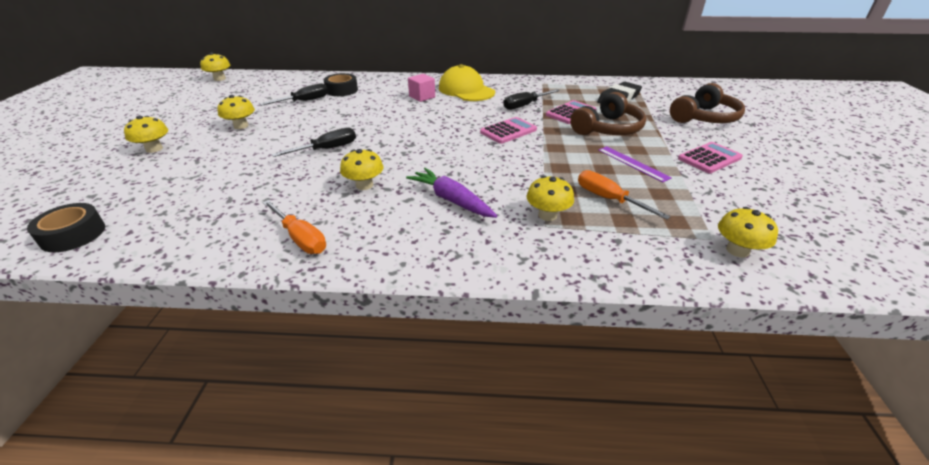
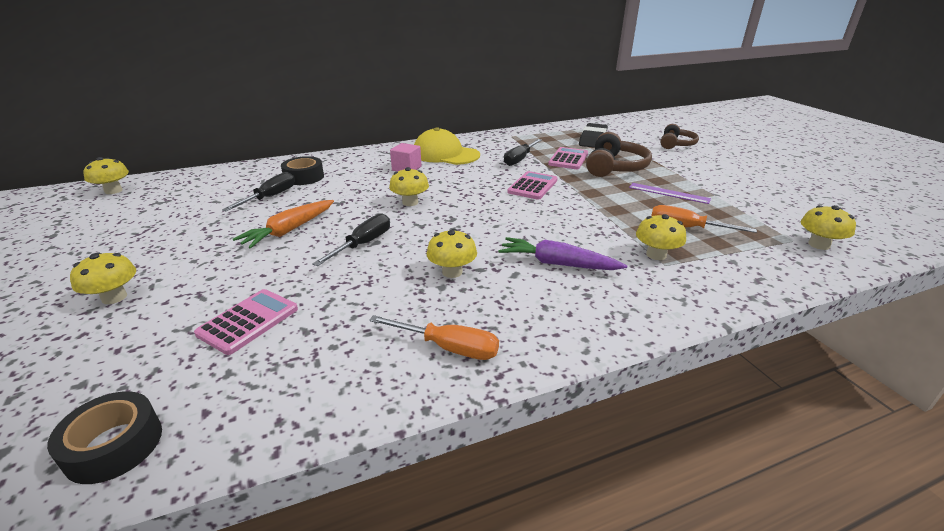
camera: 25 degrees left, 5 degrees down
(241, 126) = (216, 241): yellow mushroom -> yellow mushroom (410, 202)
(291, 128) = (289, 230): none -> orange carrot
(704, 118) = (676, 144): brown headphones -> brown headphones, size x0.66
(709, 158) = (718, 176): pink calculator -> pink calculator (248, 321)

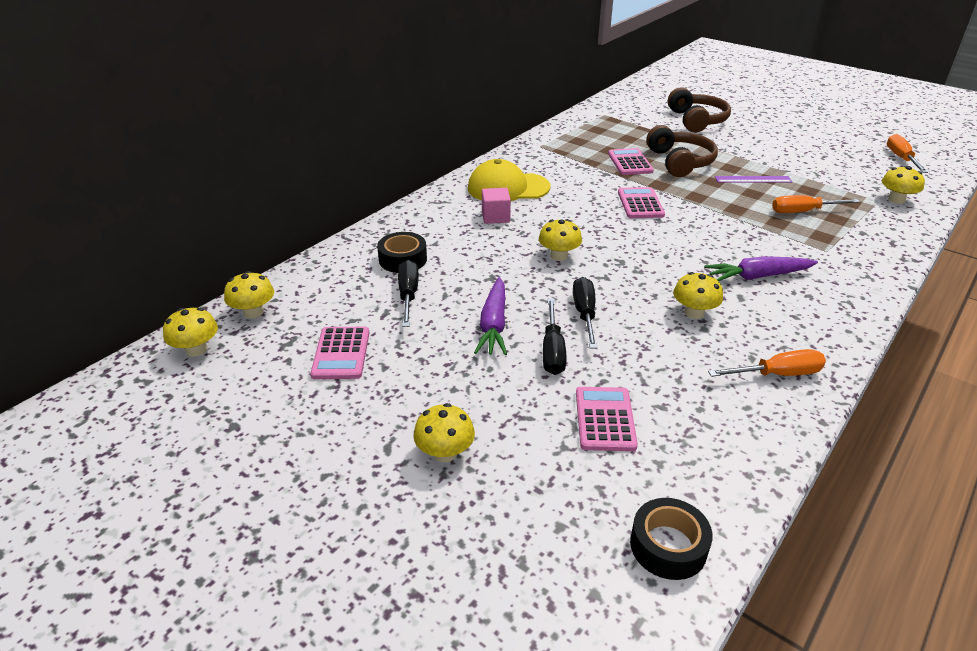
camera: 30 degrees left, 5 degrees up
(173, 217) = (341, 353): none -> pink calculator
(289, 230) = (493, 325): orange carrot -> purple carrot
(519, 159) = (587, 175): black screwdriver -> black screwdriver (553, 351)
(592, 139) = (620, 131): black eraser -> none
(656, 255) = (811, 244): yellow mushroom -> yellow mushroom (253, 312)
(676, 144) = (697, 120): brown headphones -> brown headphones, size x1.52
(876, 213) = (901, 158): none -> orange screwdriver

